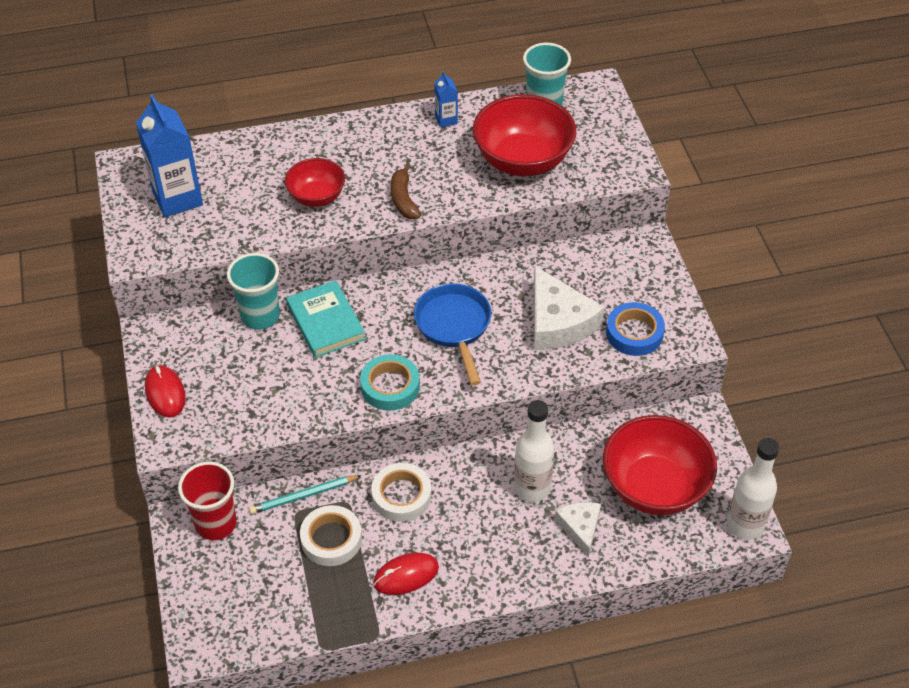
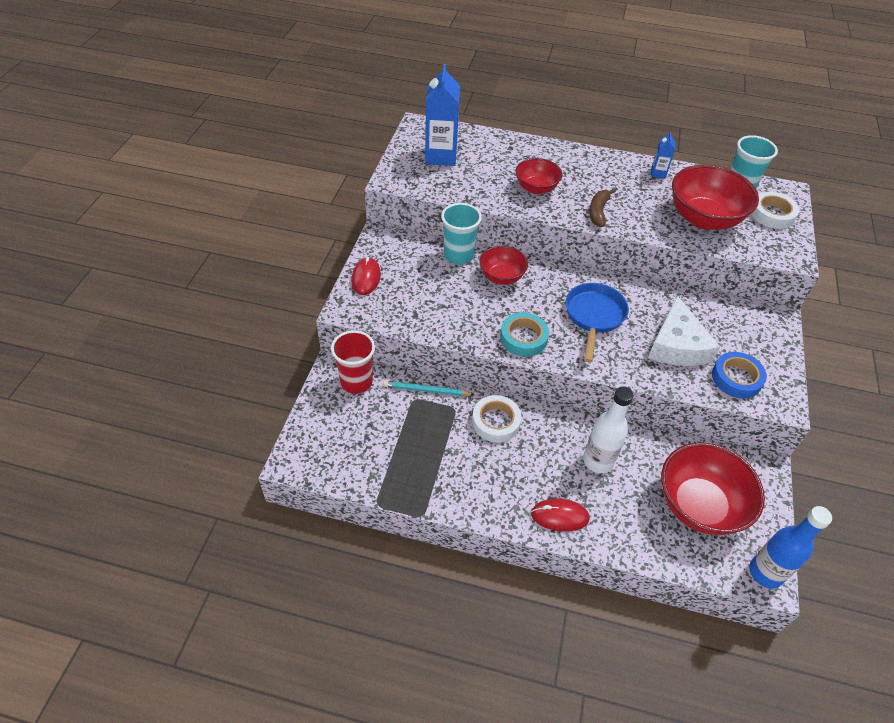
camera: 25 degrees right, 0 degrees up
(325, 322) = (501, 277): turquoise book -> red bowl
(331, 539) = (428, 429): white tape -> white tape (772, 214)
(406, 575) = (467, 480): red mouse -> red mouse (559, 516)
(580, 528) = (622, 509): white cheese -> none
(745, 525) = (765, 573): white bottle -> blue bottle

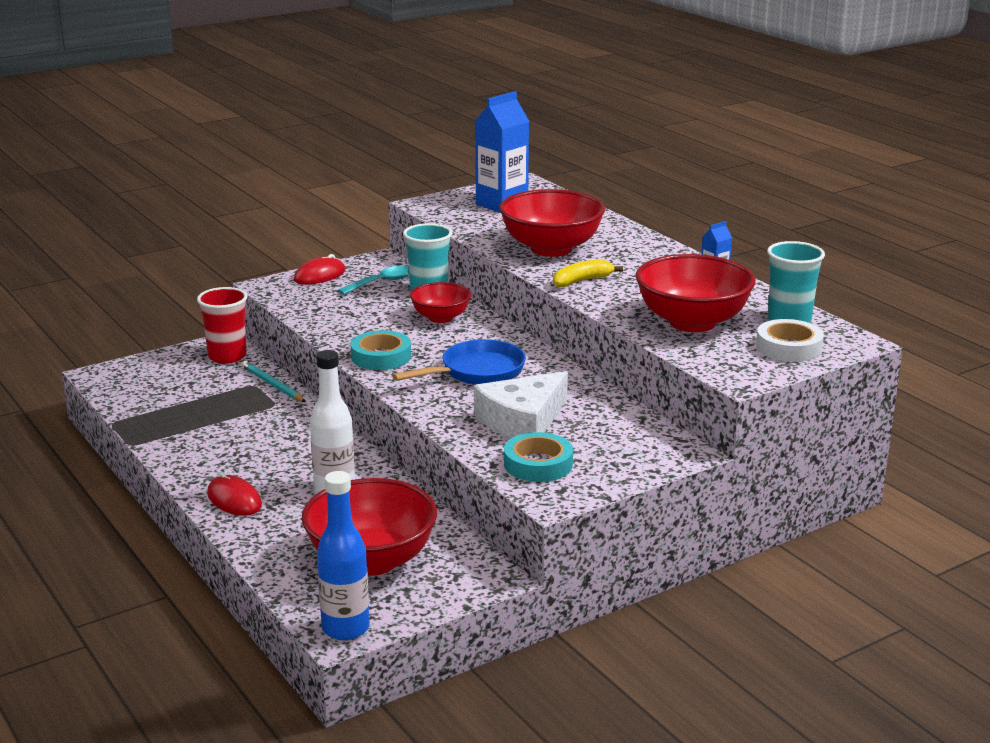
camera: 45 degrees right, 25 degrees down
(416, 261) = (382, 282): none -> turquoise spoon
(496, 422) = (293, 427): white tape -> none
(536, 188) = (551, 249): red bowl -> red bowl, size x1.73
(598, 212) = (581, 281): brown banana -> yellow banana
(736, 378) = (538, 464): blue tape -> turquoise tape

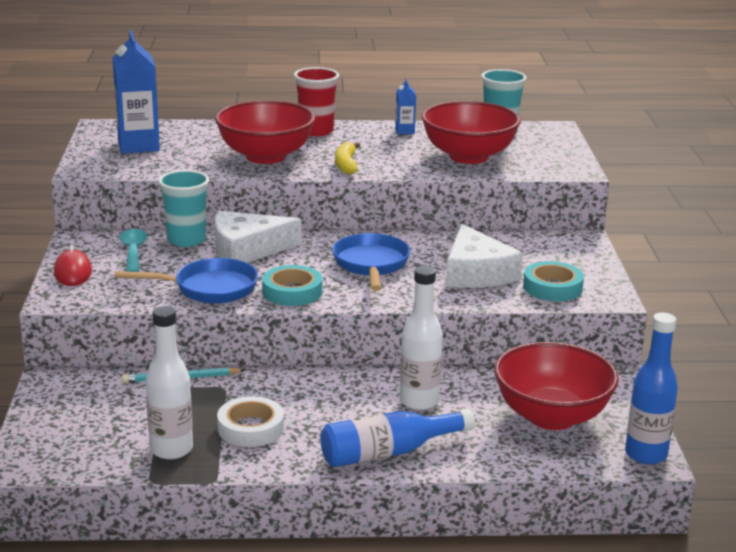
camera: 60 degrees left, 0 degrees up
(162, 415) = (171, 449): none -> white bottle
(227, 356) = (85, 385): red cup -> red cup (316, 131)
(234, 500) = (389, 452): red mouse -> blue bottle
(348, 326) = (209, 288): none -> blue pan
(441, 318) = (247, 249): red bowl -> white cheese
(788, 347) = (542, 145): white tape -> white tape (251, 428)

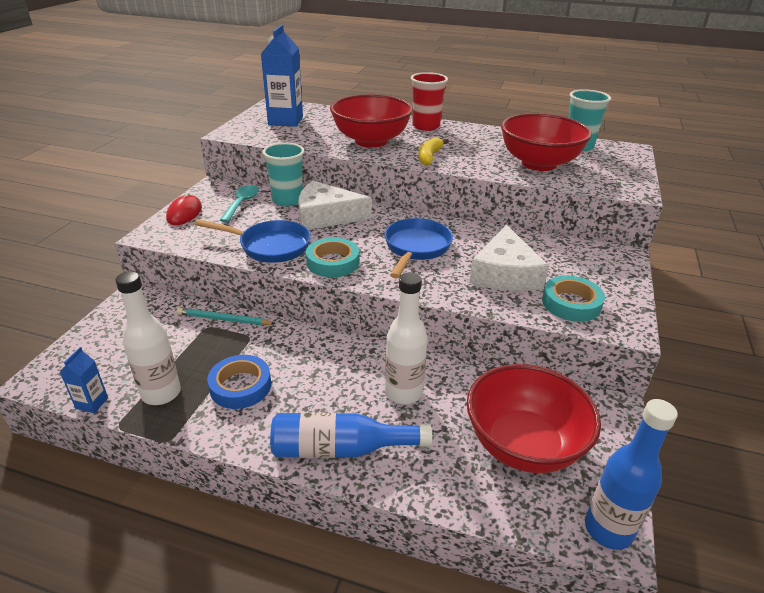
camera: 20 degrees right, 10 degrees up
(251, 428) = (240, 386): white tape -> blue tape
(404, 131) = (497, 135): blue carton -> blue carton (92, 403)

